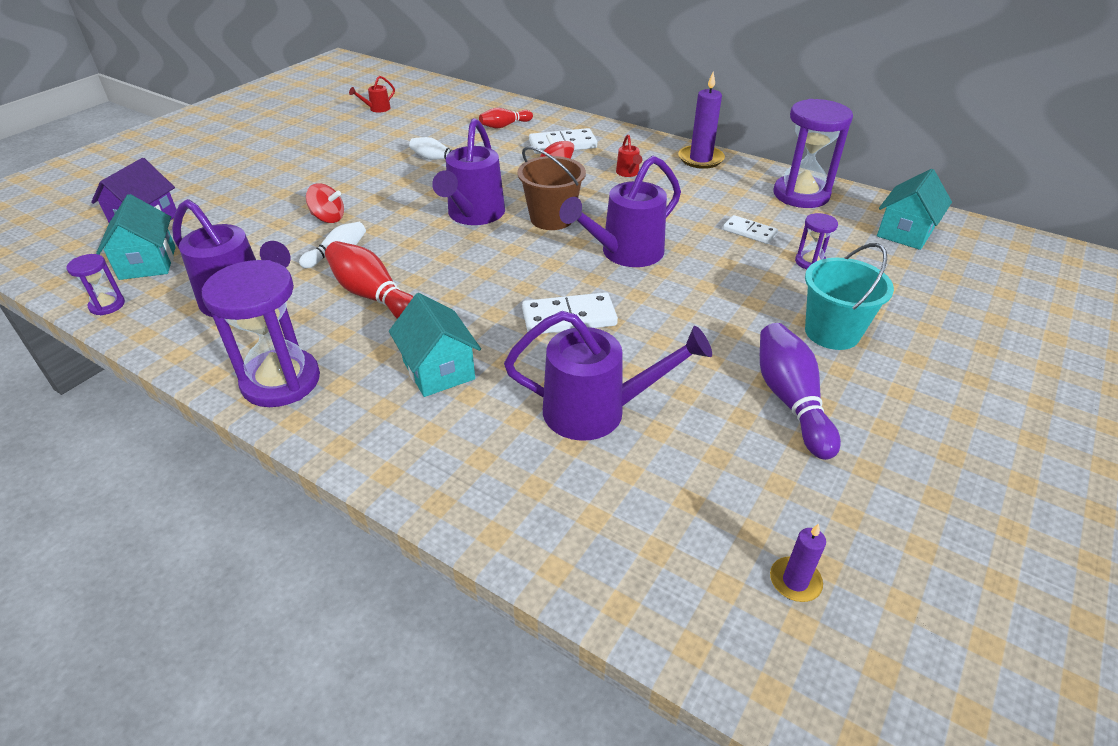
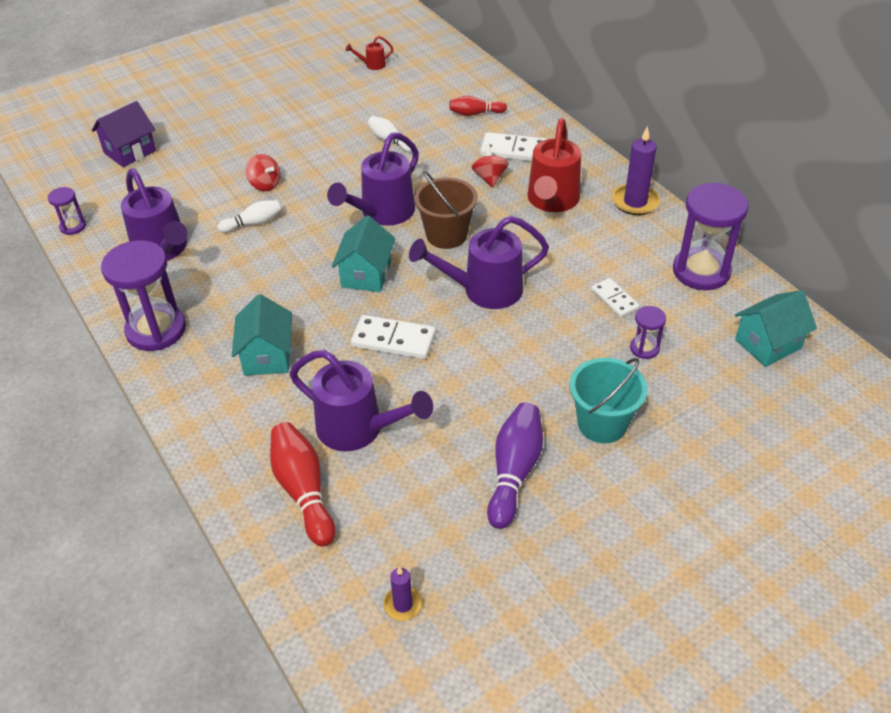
camera: 25 degrees right, 5 degrees up
(148, 263) = (115, 194): turquoise house -> turquoise house (366, 274)
(374, 296) = (258, 274): red bowling pin -> red bowling pin (303, 491)
(628, 173) = (552, 201): red watering can -> red watering can, size x2.26

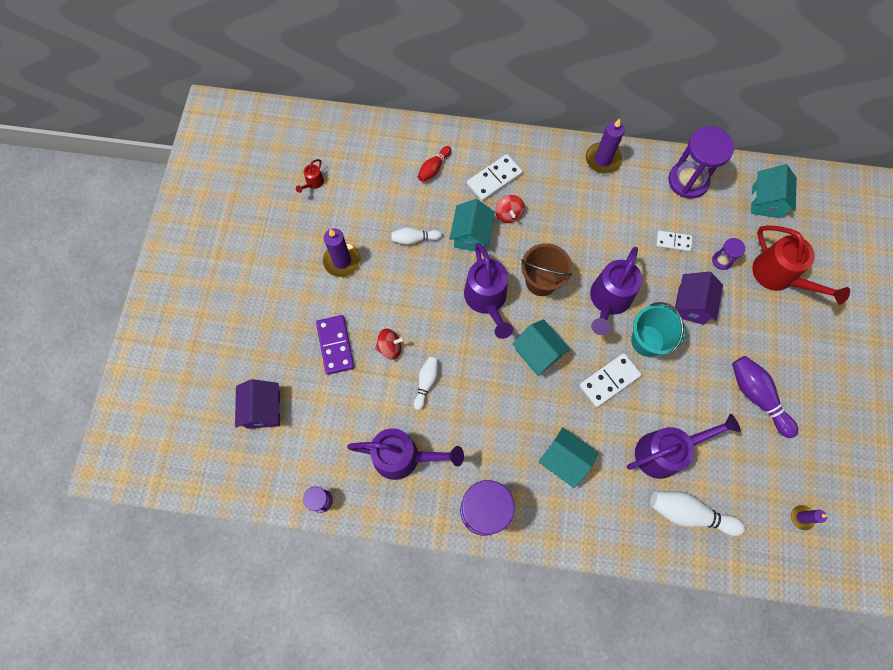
camera: 50 degrees left, 25 degrees up
(232, 155) = (335, 345): none -> purple domino
(303, 491) = (689, 513): red bowling pin -> white bowling pin
(318, 116) = (342, 261): none -> purple candle
(437, 169) = (471, 235): none -> turquoise house
(489, 178) = (508, 214): red spinning top -> red spinning top turned 135 degrees counterclockwise
(552, 201) = (562, 200): red watering can -> red watering can (779, 277)
(558, 354) = (691, 305): none -> purple house
(602, 424) = (757, 327): turquoise bucket -> turquoise bucket (647, 341)

